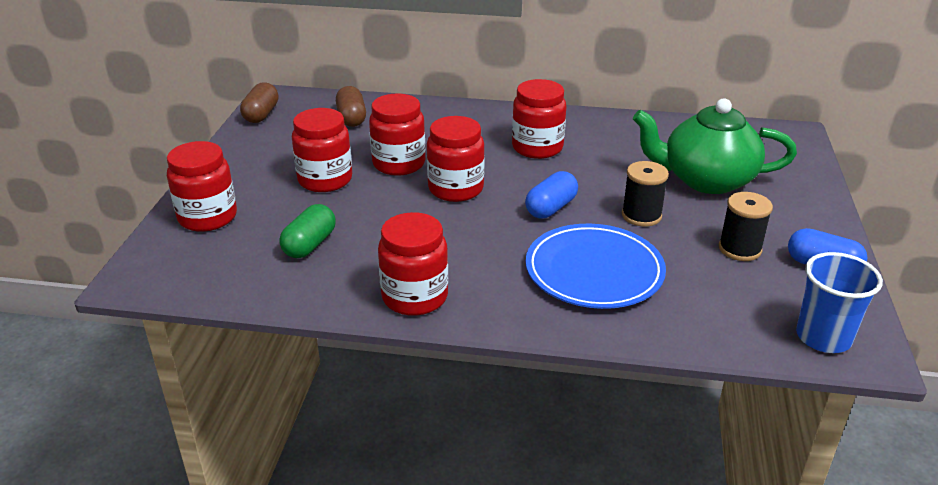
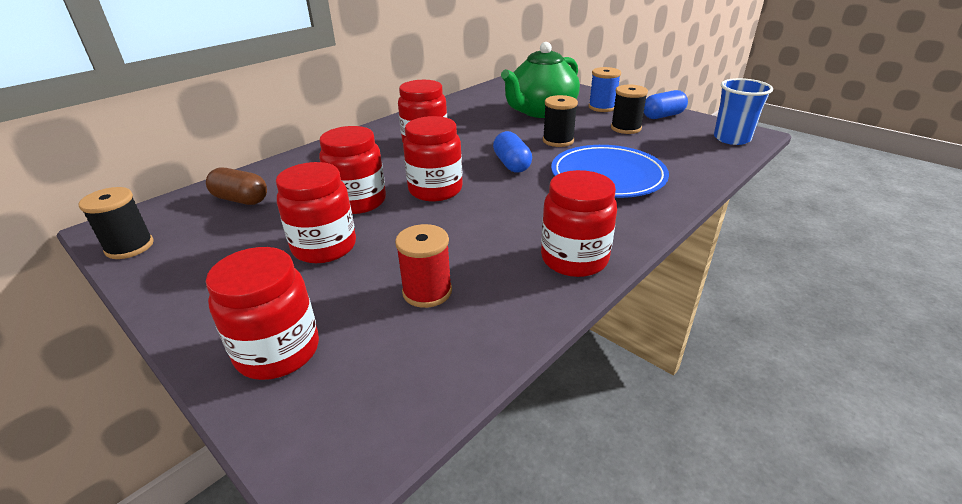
camera: 55 degrees left, 0 degrees up
(261, 114) = (130, 247): brown capsule -> black spool
(309, 245) = (427, 292): green capsule -> red spool
(782, 215) = (602, 107): none -> blue spool

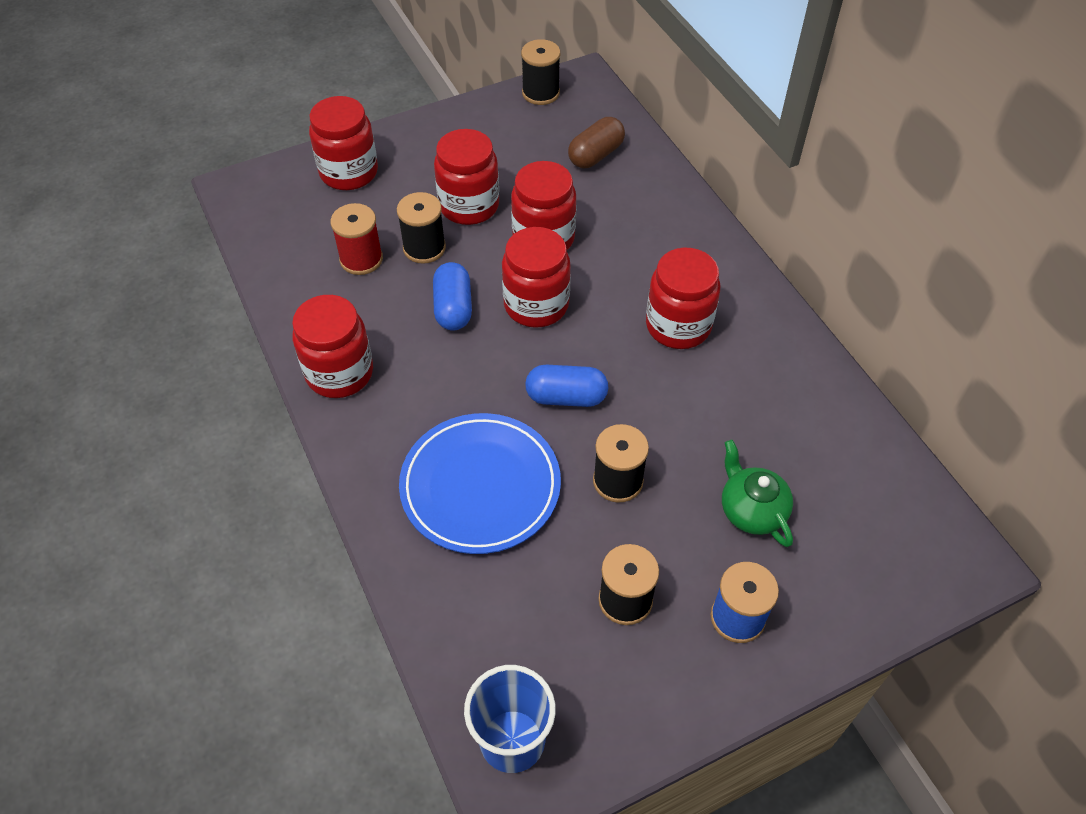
camera: 110 degrees right, 20 degrees up
(394, 257) = (424, 248): none -> black spool
(541, 111) = (751, 510): green teapot -> green teapot, size x0.54
(663, 116) = (656, 697): blue capsule -> blue capsule (453, 308)

